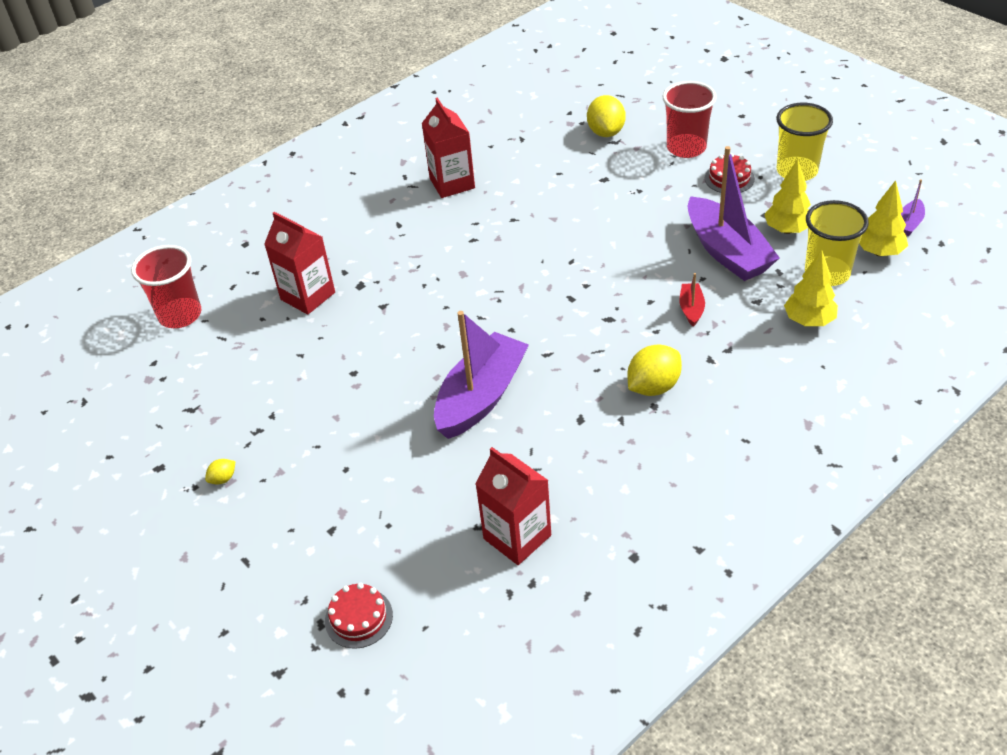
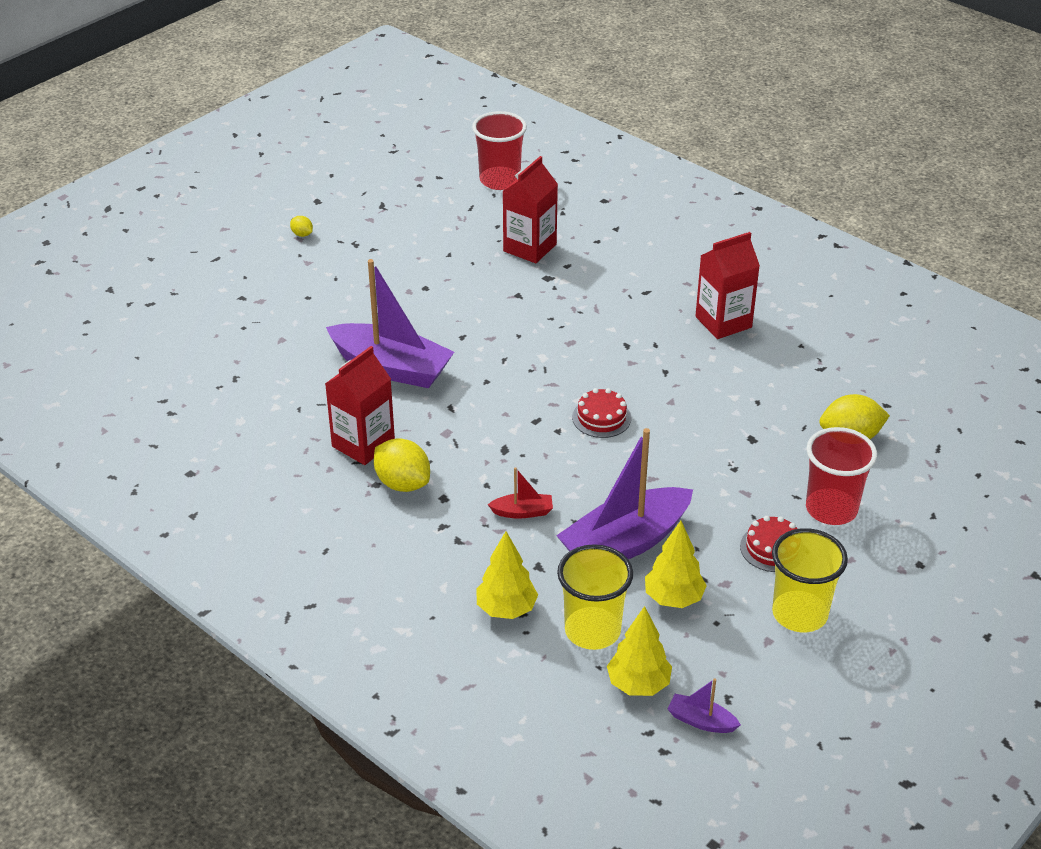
camera: 80 degrees right, 5 degrees down
(359, 618) = (152, 322): red cake -> red cake (601, 418)
(517, 537) = (221, 401): red carton -> red carton (363, 444)

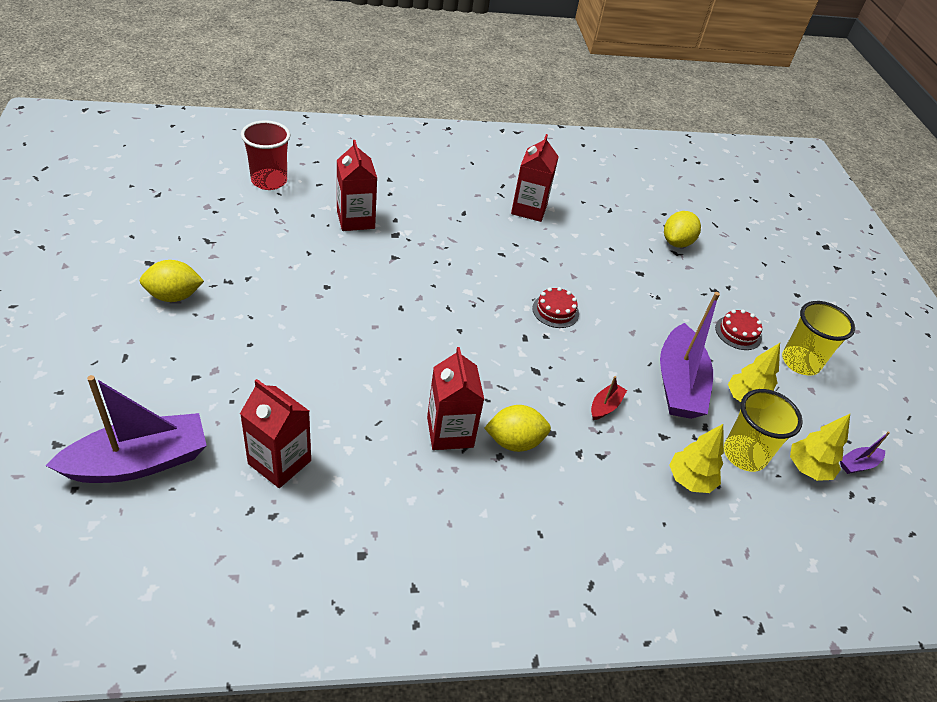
camera: 55 degrees left, 5 degrees up
(219, 384) = (279, 462): none -> red carton
(302, 234) = (174, 296): yellow lemon -> yellow lemon, size x2.08
(391, 368) = (387, 361): purple boat -> purple boat (139, 462)
(831, 509) = (727, 290): red cup -> none

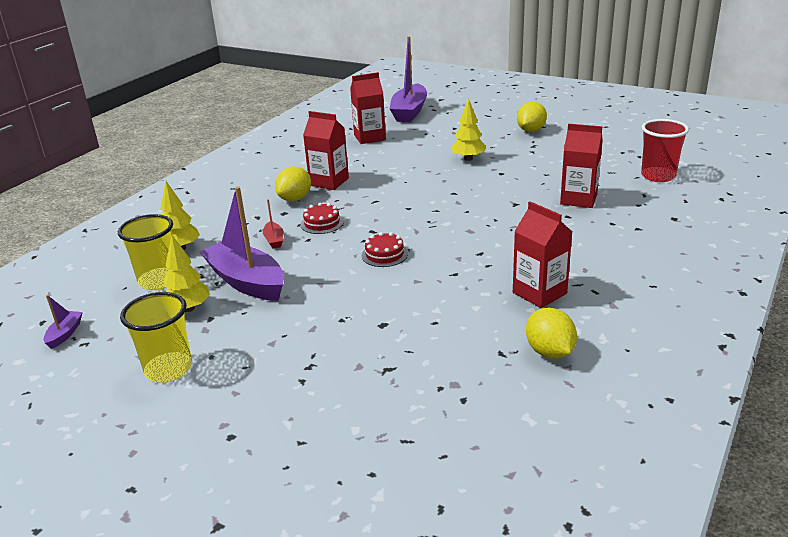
camera: 135 degrees right, 15 degrees down
(676, 242) = (403, 379): yellow lemon -> yellow lemon (549, 352)
(738, 333) = (246, 348): red cake -> red cake (322, 223)
(807, 469) = (105, 304): yellow tree -> yellow tree (468, 158)

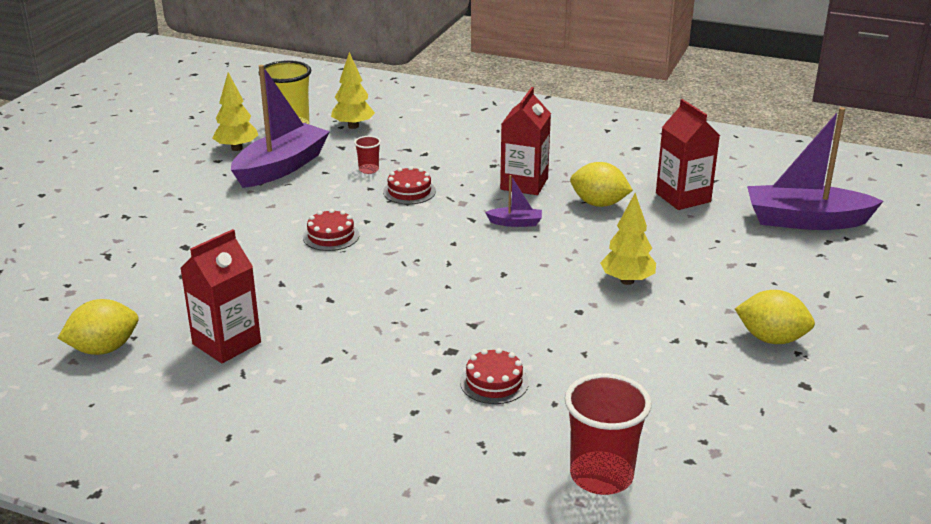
camera: 80 degrees right, 0 degrees up
(65, 334) = (207, 106): purple boat -> purple boat (515, 223)
(168, 369) = (142, 156): yellow cup -> none
(274, 240) = (368, 170): red boat -> red cup
(295, 199) = (472, 169): yellow lemon -> yellow lemon (599, 204)
(578, 199) = (494, 382): red carton -> red cake

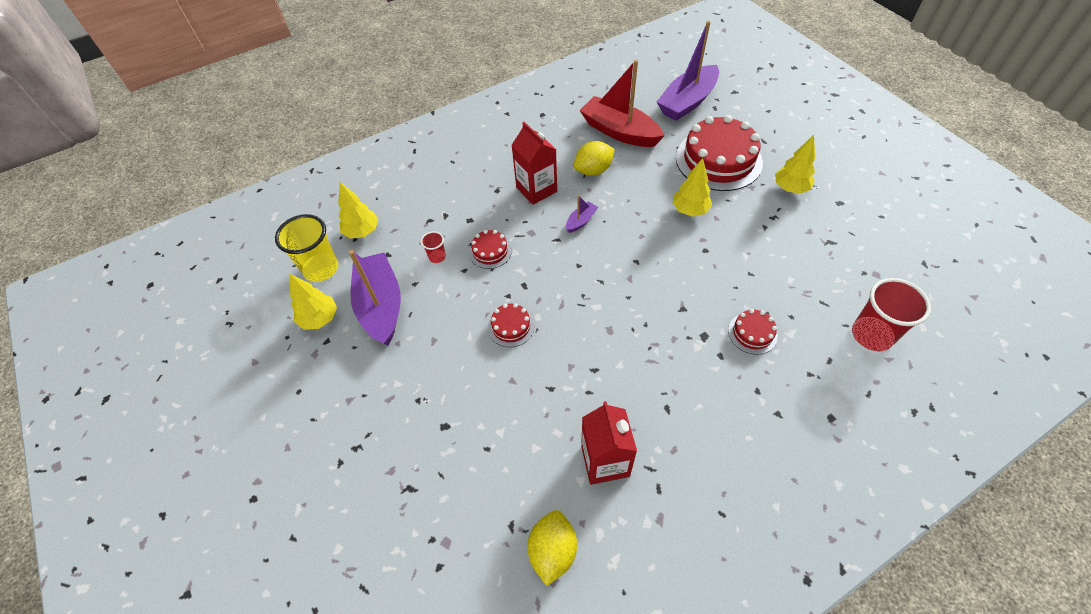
camera: 50 degrees left, 25 degrees up
(683, 197) = (619, 132): red carton -> red boat
(739, 273) = (718, 160): none -> red cake
(771, 339) = (790, 188): yellow lemon -> yellow tree

